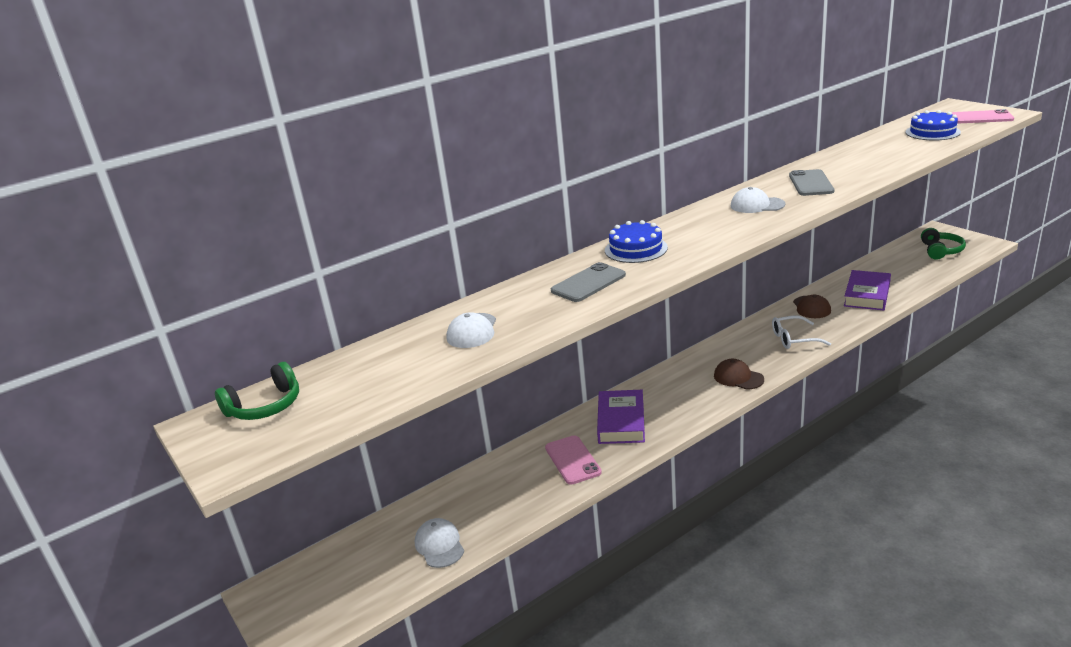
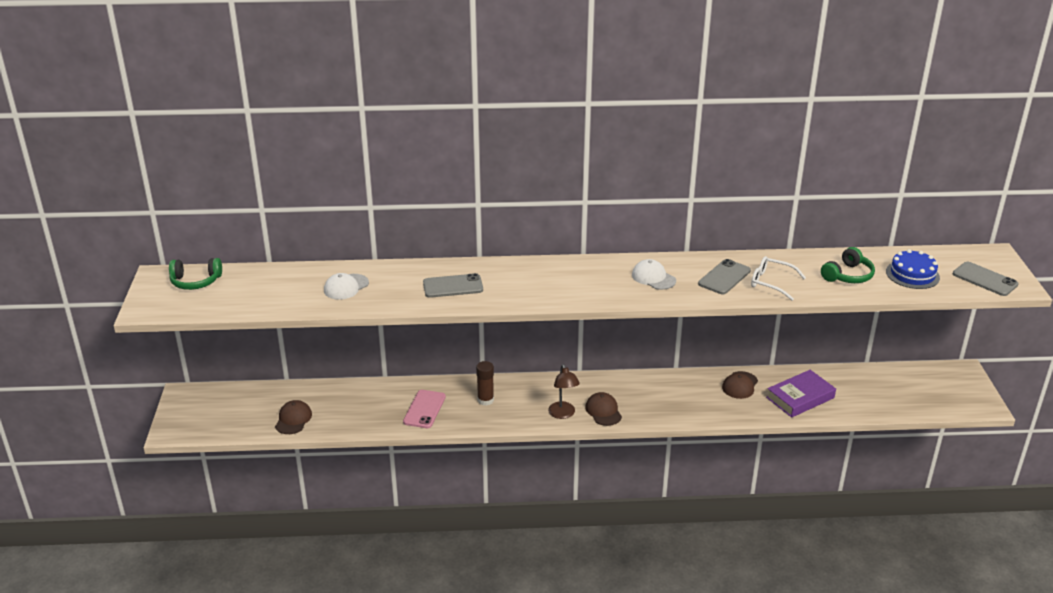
camera: 30 degrees right, 5 degrees up
(439, 545) = (293, 419): white cap -> brown cap
(621, 422) = (485, 400): purple book -> brown glue stick
(636, 249) = (519, 274): blue cake -> none
(708, 397) = (563, 414): none -> brown lamp
(794, 339) = (687, 403): white glasses -> white glasses (771, 283)
(940, 251) = (930, 391): green headphones -> green headphones (847, 275)
(981, 118) = (984, 279): pink phone -> grey phone

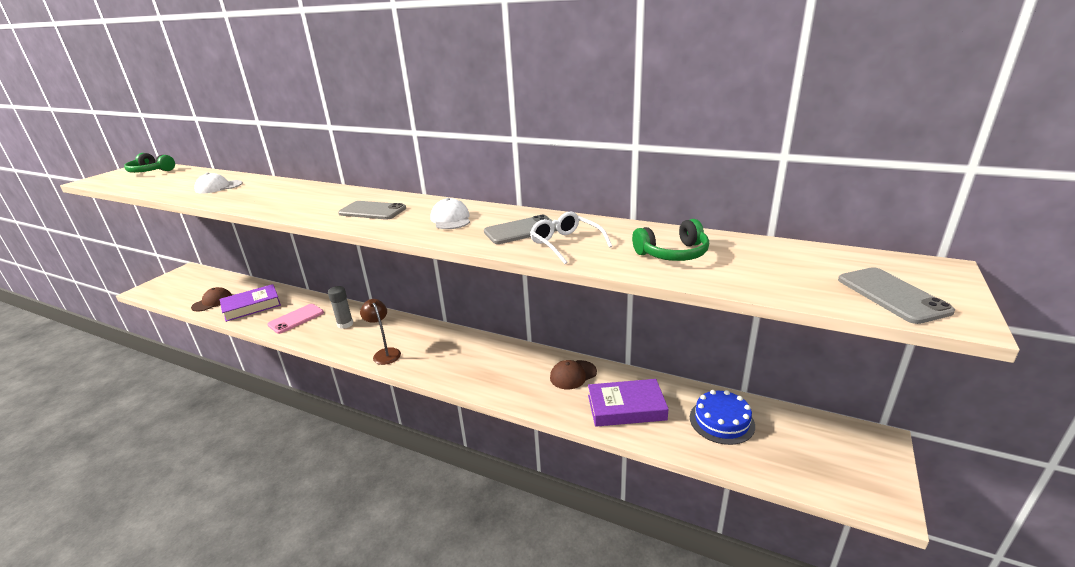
camera: 30 degrees right, 5 degrees down
(351, 411) = (251, 306): none -> purple book
(453, 286) = (283, 198): grey phone -> grey phone (372, 211)
(485, 400) = (345, 324): brown glue stick -> grey glue stick
(563, 414) = (385, 353): brown lamp -> brown lamp turned 135 degrees clockwise
(603, 411) = (420, 361): brown cap -> none
(912, 274) = (770, 268): blue cake -> blue cake (721, 421)

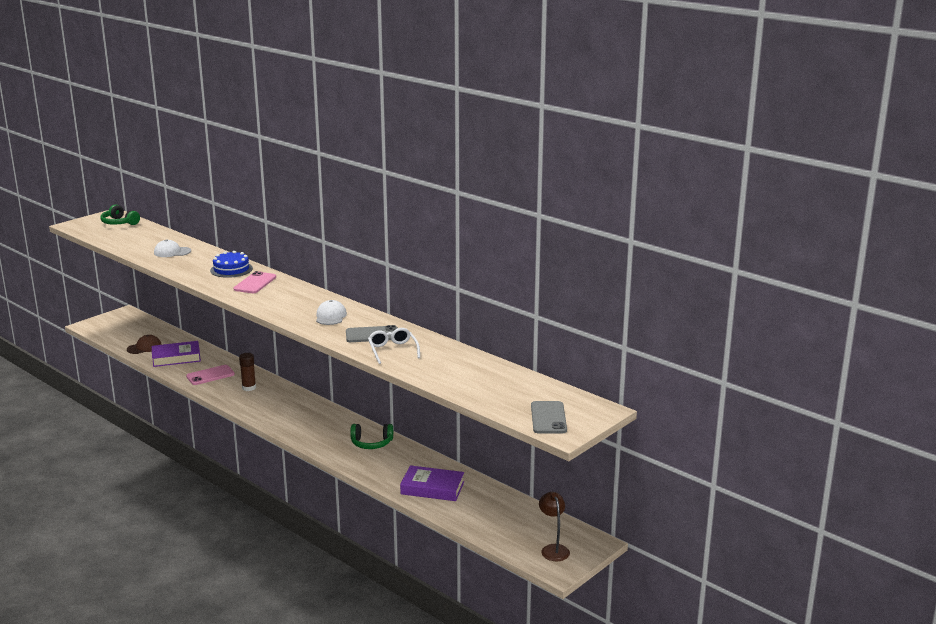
camera: 15 degrees right, 5 degrees down
(333, 201) = (255, 283): none -> pink phone
(345, 324) = (249, 388): grey glue stick -> brown glue stick
(372, 211) = (279, 298): grey phone -> none
(385, 353) = (272, 416): brown lamp -> brown lamp (553, 549)
(573, 375) = (409, 460): brown cap -> none
(672, 253) = (454, 370): green headphones -> green headphones (371, 443)
(721, 421) = (495, 510): blue cake -> blue cake (231, 269)

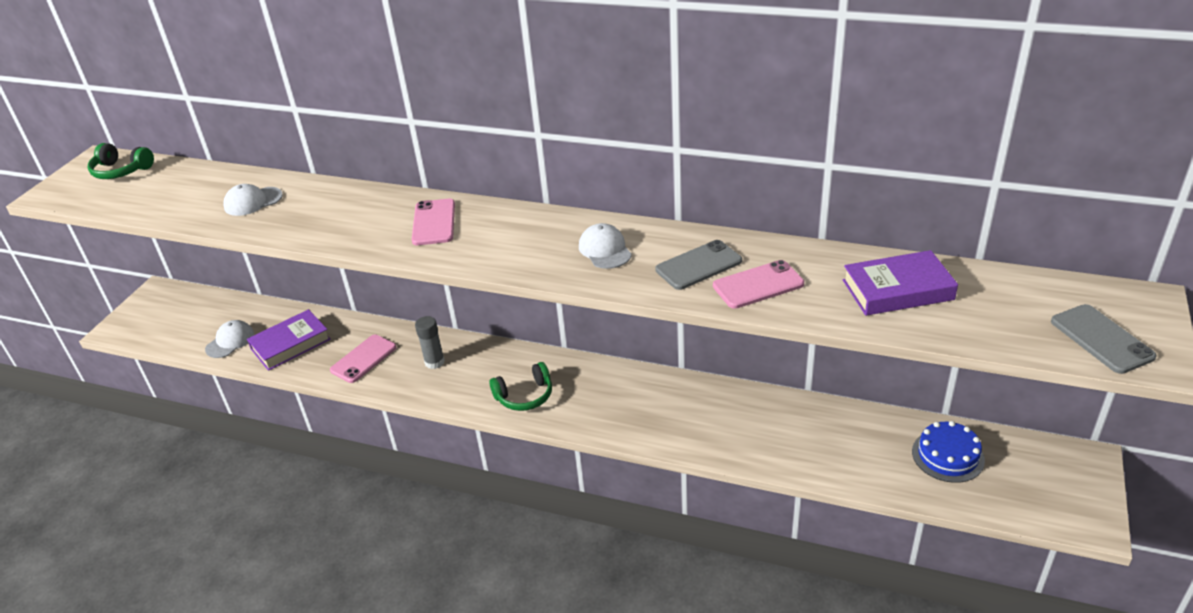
camera: 20 degrees left, 15 degrees up
(144, 347) = (230, 341): brown cap -> white cap
(231, 269) = (374, 208): blue cake -> blue cake (947, 456)
(249, 388) = (434, 362): brown glue stick -> grey glue stick
(371, 443) = (675, 399): green headphones -> green headphones (524, 396)
(393, 350) = (758, 285): white glasses -> pink phone
(432, 488) = (817, 446): purple book -> purple book (897, 290)
(553, 549) = (1053, 491): brown lamp -> none

